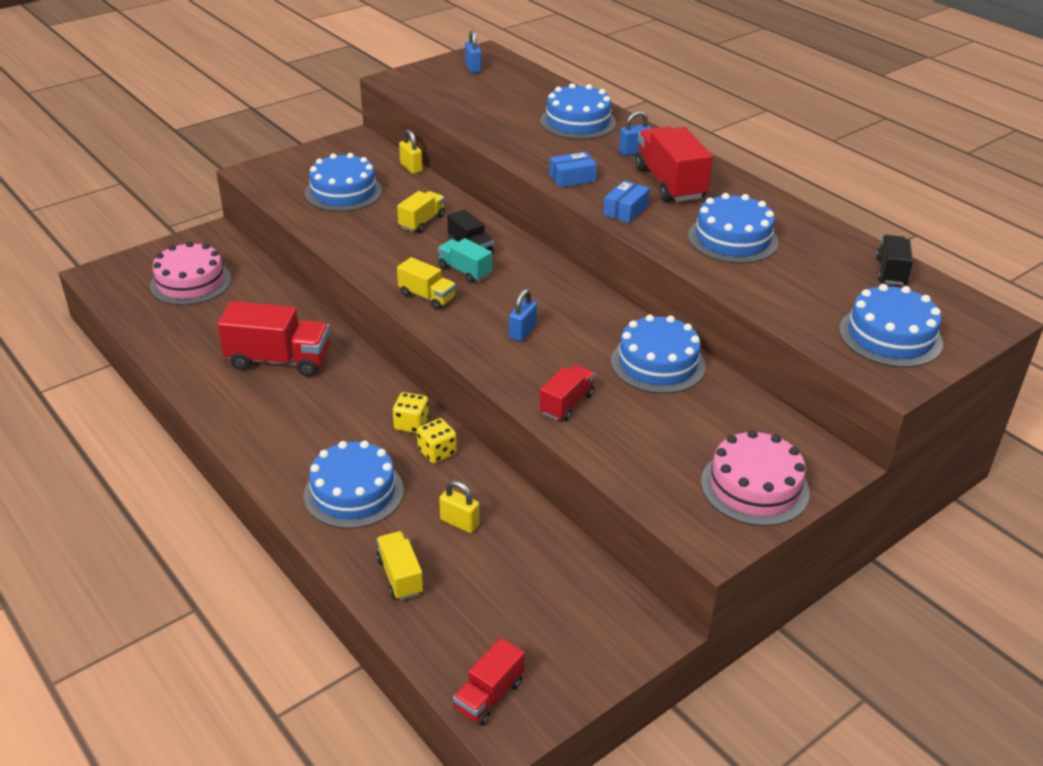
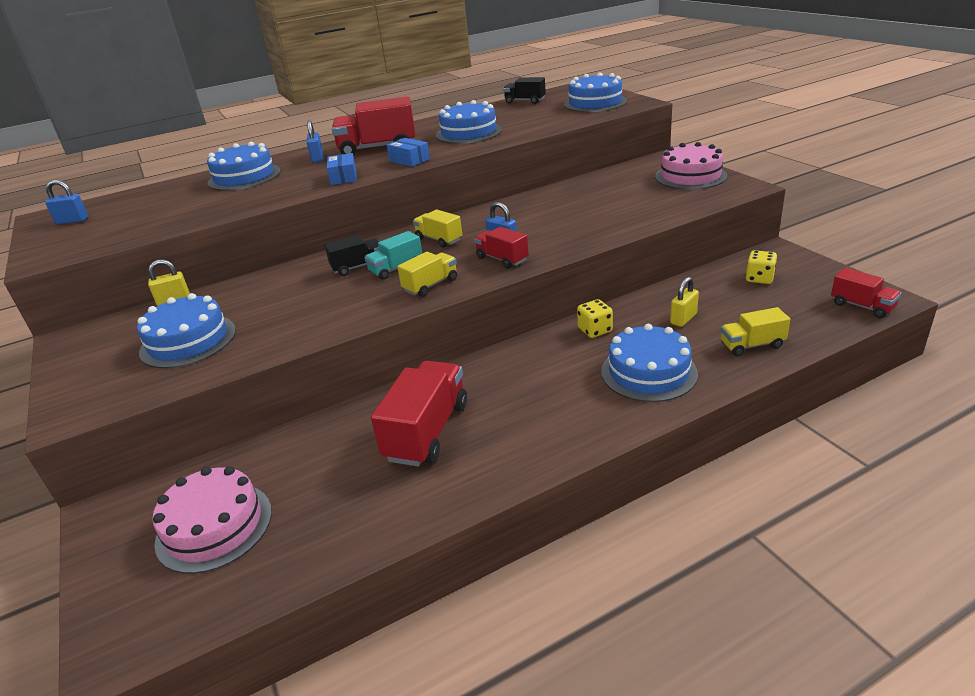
camera: 75 degrees left, 5 degrees down
(411, 424) = (554, 344): yellow dice -> yellow dice (759, 278)
(422, 222) = (292, 292): yellow truck -> yellow truck (439, 239)
(567, 404) = (602, 227): red truck -> red truck (502, 259)
(658, 363) = (556, 198): blue cake -> none

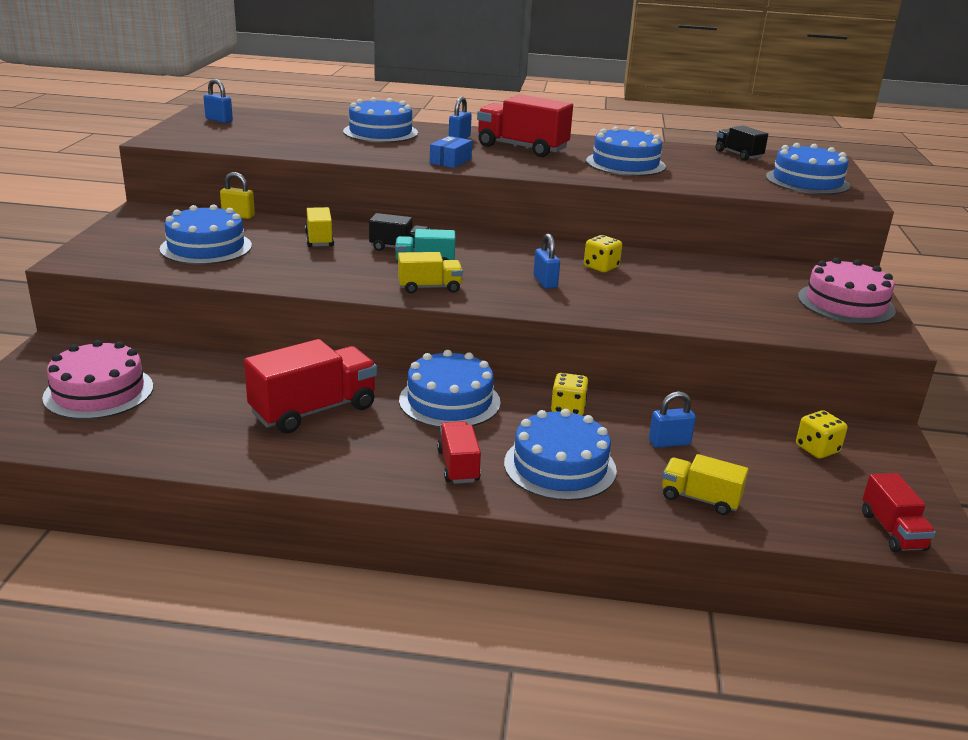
camera: 30 degrees right, 5 degrees down
(409, 160) = (528, 167): blue box -> none
(439, 239) = (497, 256): yellow truck -> yellow truck (319, 239)
(502, 259) = (522, 294): red truck -> red truck (458, 466)
(513, 368) = (449, 401): none -> blue cake
(520, 216) = (601, 267): none -> yellow dice
(683, 319) = (669, 442): yellow padlock -> blue padlock

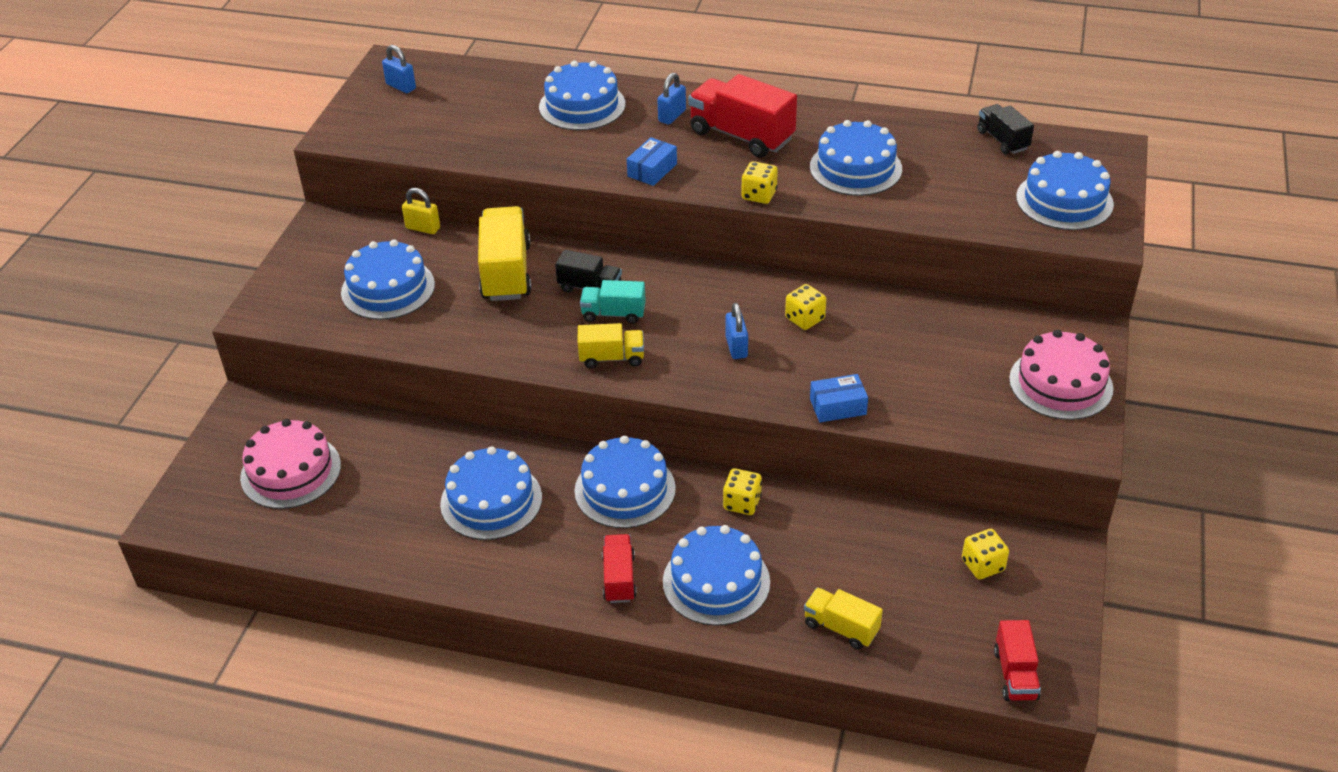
camera: 10 degrees right, 15 degrees up
(314, 410) = (491, 500): red truck -> blue cake
(319, 239) = (506, 272): yellow truck -> yellow truck, size x1.76
(549, 174) = (759, 195): none -> yellow dice
(653, 316) = (838, 406): none -> blue box
(669, 442) = (833, 552): blue padlock -> none

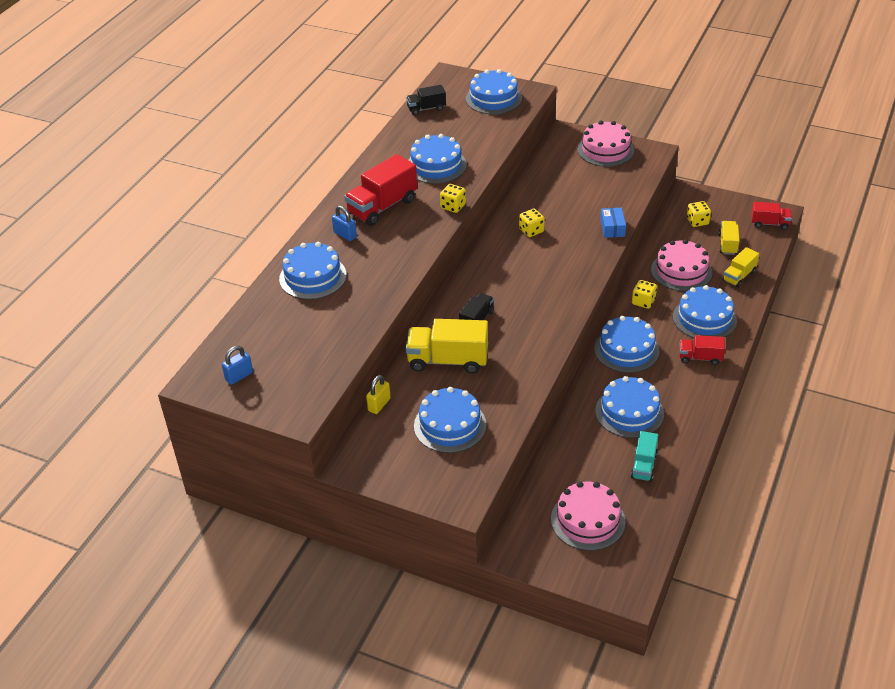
camera: 80 degrees left, 0 degrees up
(612, 358) = (552, 315): yellow truck -> yellow truck (728, 244)
(613, 314) = (507, 311): turquoise truck -> turquoise truck (643, 465)
(652, 170) = (409, 249): blue box -> none
(736, 347) = (552, 261): blue padlock -> none
(833, 547) = (681, 271): none -> pink cake

